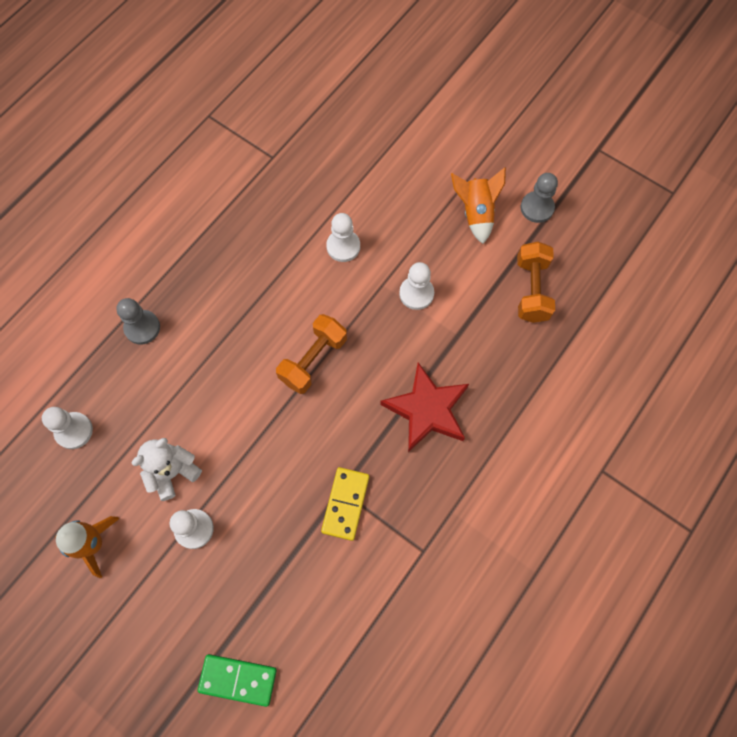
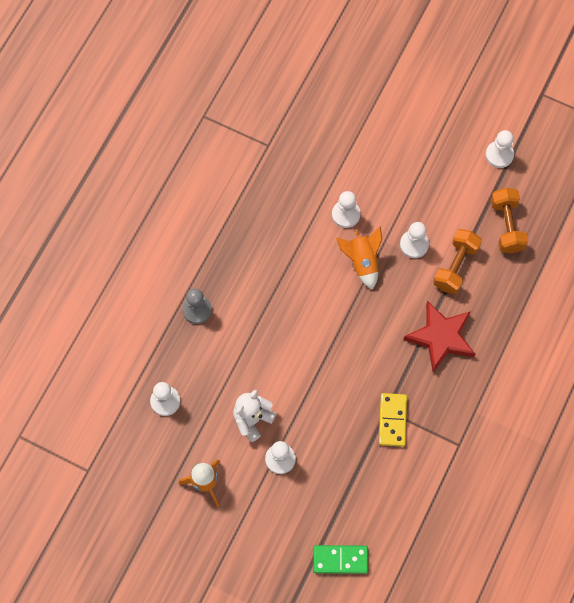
camera: 10 degrees left, 0 degrees up
(313, 360) = (342, 313): orange dumbbell -> orange dumbbell (455, 266)
(476, 213) = (450, 168): orange rocket -> orange rocket (362, 262)
(537, 208) = (499, 155): grey pawn -> white pawn

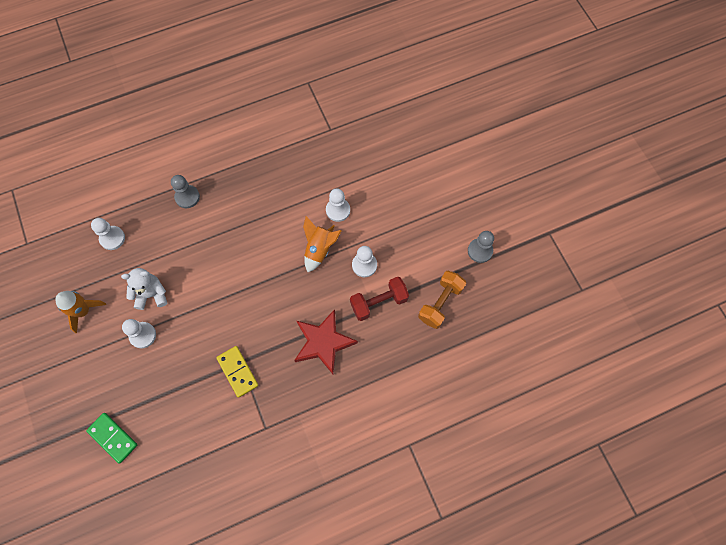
camera: 40 degrees right, 0 degrees up
(392, 420) = (237, 372): yellow domino -> yellow domino turned 75 degrees counterclockwise
(455, 266) = (379, 302): orange dumbbell -> red dumbbell
(499, 155) = (480, 251): white pawn -> grey pawn

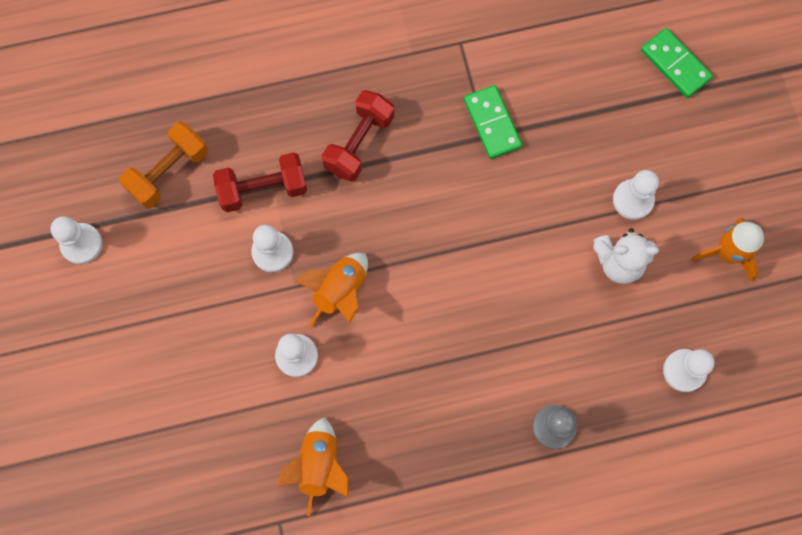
camera: 170 degrees left, 5 degrees up
(237, 372) = (492, 123): yellow domino -> green domino
(314, 158) = (319, 465): none -> orange rocket
(323, 343) = (359, 143): red star -> red dumbbell
(480, 251) = (81, 244): grey pawn -> white pawn

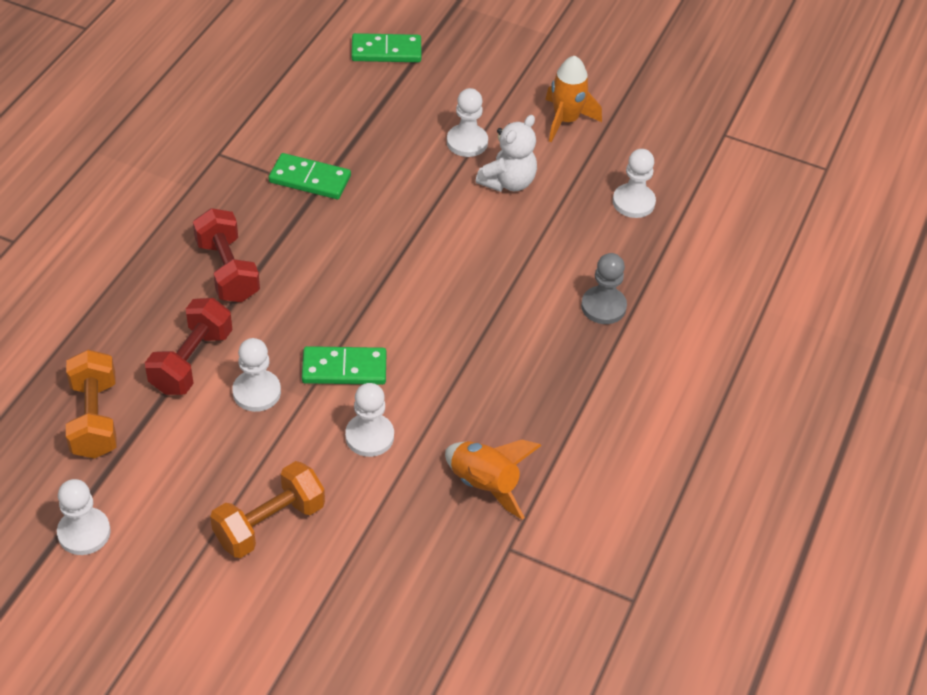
camera: 55 degrees left, 25 degrees down
(176, 350) = (269, 523): none -> orange dumbbell
(340, 291) = (344, 368): orange rocket -> green domino

